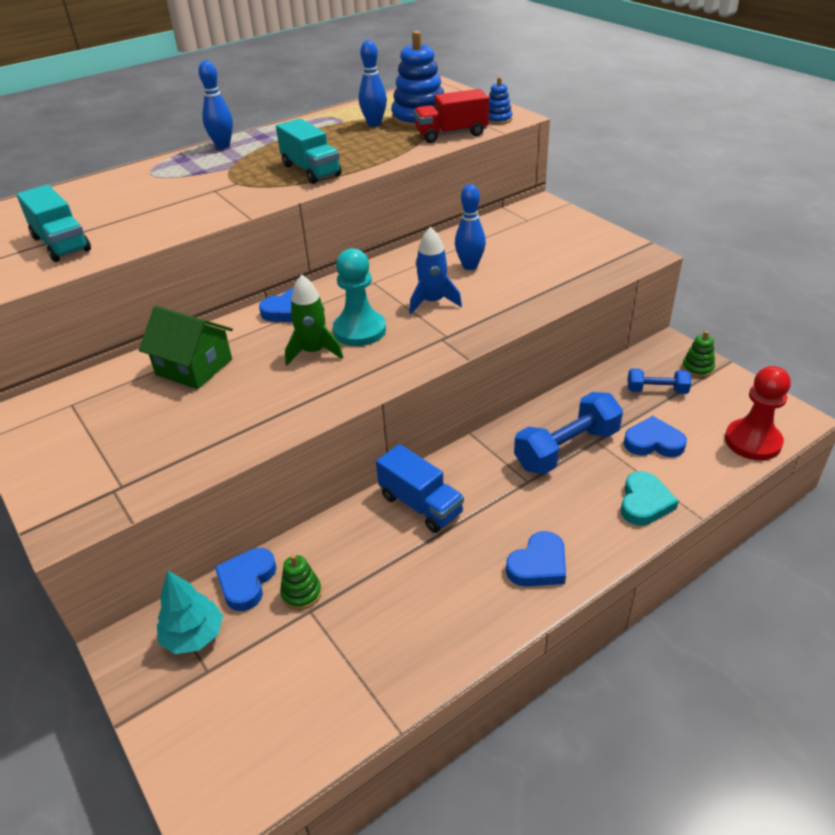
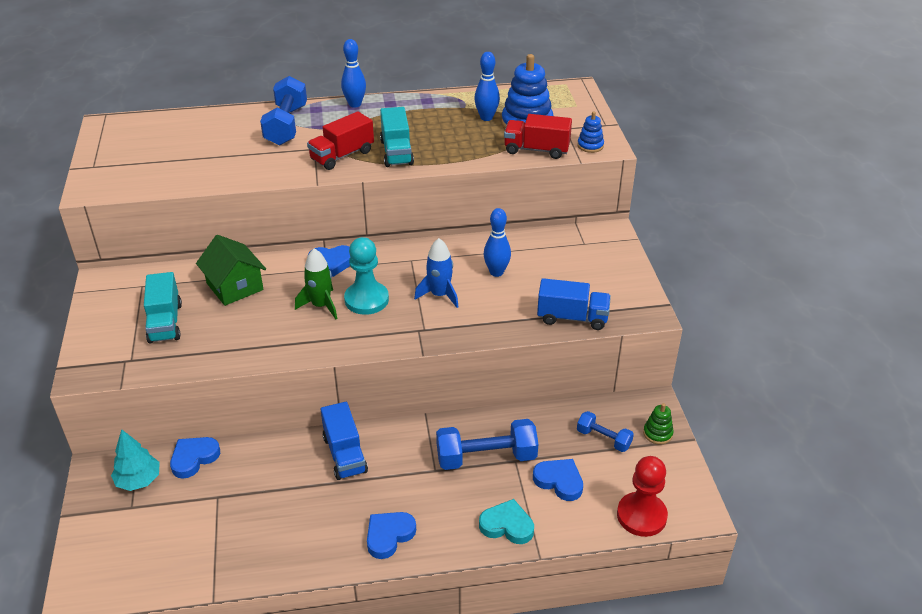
camera: 25 degrees right, 0 degrees up
(61, 244) = (182, 164): turquoise truck -> turquoise truck (165, 322)
(160, 180) = (286, 125): none -> blue dumbbell
(253, 188) = (342, 155): none -> red truck
(301, 593) = (221, 482): green stacking toy -> none
(538, 565) = (389, 535): blue heart -> blue heart turned 150 degrees clockwise
(579, 279) = (572, 318): none -> blue truck
(644, 502) = (507, 525): turquoise heart -> turquoise heart turned 120 degrees counterclockwise

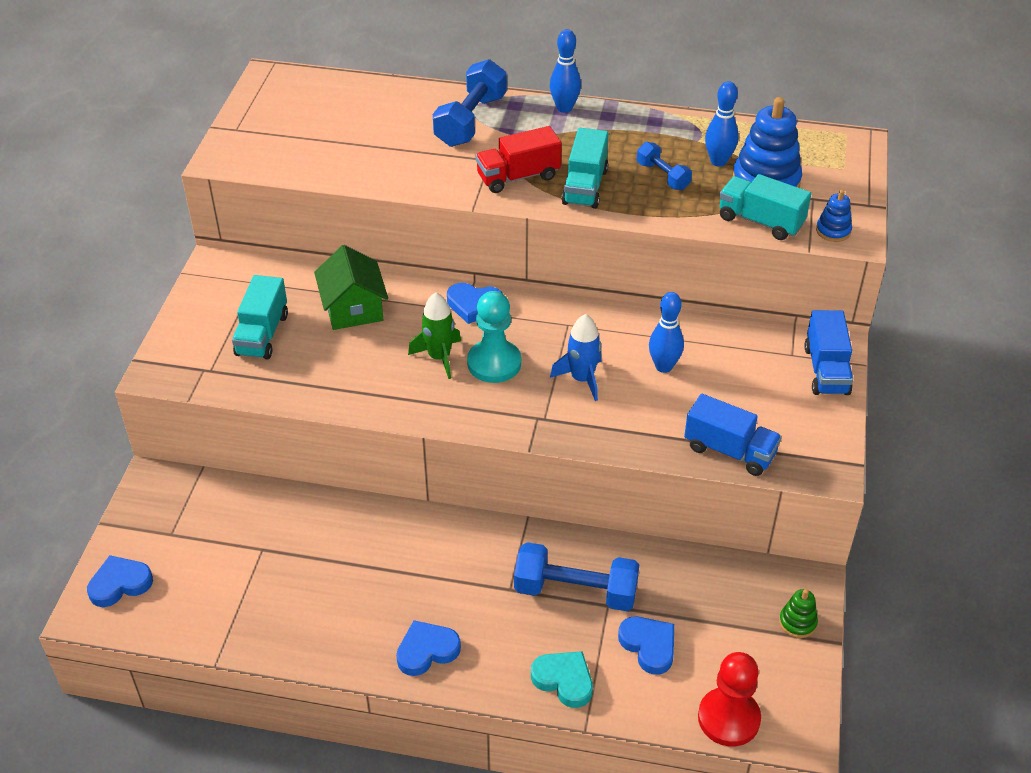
camera: 20 degrees right, 5 degrees up
(138, 480) = (189, 506): turquoise tree -> none
(194, 458) = (254, 497): blue heart -> blue heart (120, 584)
(345, 454) = (417, 540): blue truck -> blue truck (826, 370)
(536, 150) = (760, 221): red truck -> turquoise truck
(603, 439) = (727, 609): blue dumbbell -> blue dumbbell (662, 176)

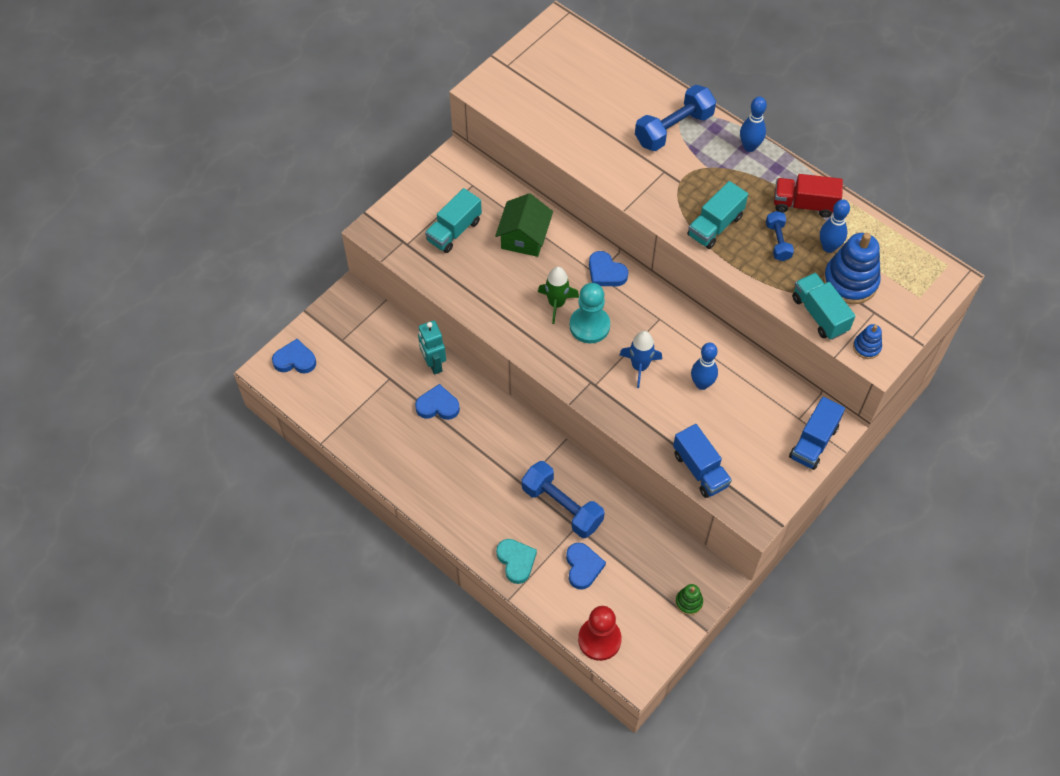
camera: 30 degrees right, 15 degrees up
(310, 509) = (433, 364): none -> turquoise robot
(427, 651) = (447, 498): blue heart -> blue heart (438, 406)
(518, 177) = (674, 195): red truck -> red truck (804, 204)

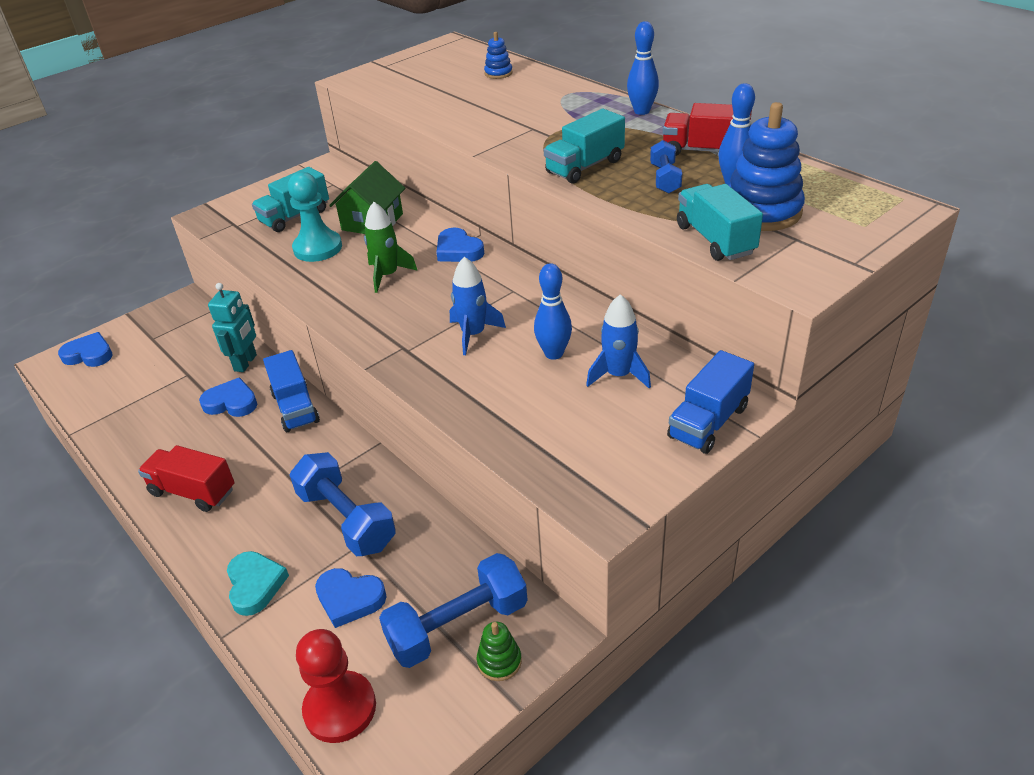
camera: 10 degrees right, 20 degrees down
(433, 364) = (246, 363): turquoise robot -> turquoise robot turned 150 degrees counterclockwise
(442, 490) = (193, 491): none -> red truck
(583, 567) = (349, 599): blue heart -> blue heart turned 105 degrees clockwise
(589, 326) = (421, 295): turquoise pawn -> turquoise pawn (318, 248)
(673, 129) = (553, 101): blue dumbbell -> blue dumbbell (458, 626)
(700, 469) = (529, 447): blue truck -> blue truck (295, 407)
(750, 403) = (618, 375): none -> blue rocket
(866, 347) = (784, 271): blue stacking toy -> blue stacking toy (498, 73)

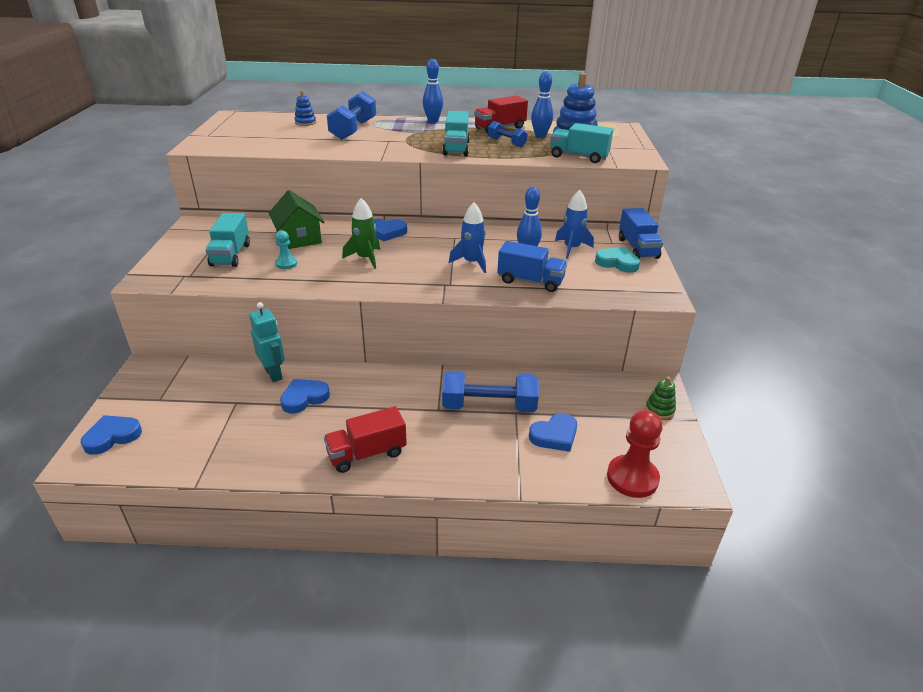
camera: 50 degrees left, 5 degrees down
(255, 585) = (494, 466): turquoise heart -> turquoise heart (617, 263)
(295, 407) = (357, 377): blue truck -> blue truck (530, 281)
(318, 248) = (286, 264): turquoise pawn -> turquoise pawn, size x0.53
(458, 626) = (620, 410): blue dumbbell -> blue dumbbell (353, 130)

